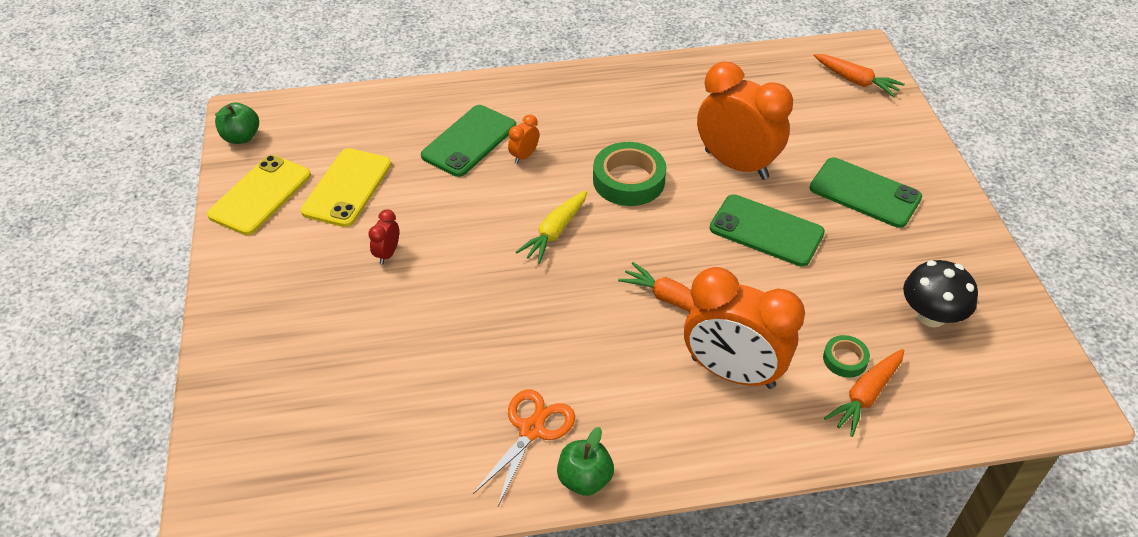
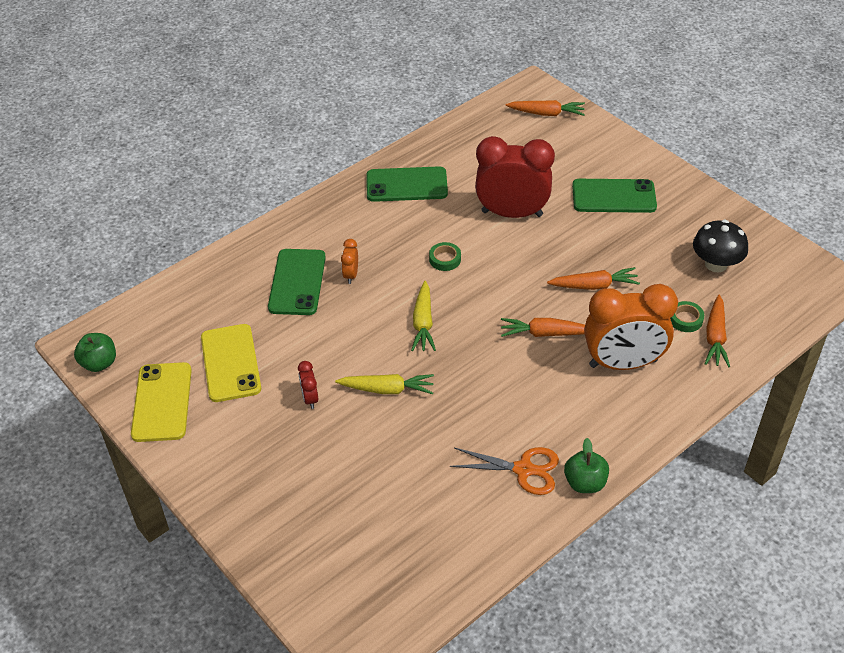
camera: 30 degrees left, 0 degrees up
(465, 280) = (387, 389): none -> yellow carrot
(531, 430) = (523, 469): orange scissors -> orange scissors turned 105 degrees clockwise
(628, 180) = (445, 259): green tape -> green tape, size x0.52
(736, 164) = (512, 213): orange clock -> red clock
(766, 230) = (569, 253): green phone -> green phone (406, 185)
(766, 275) = (594, 285): none -> orange carrot

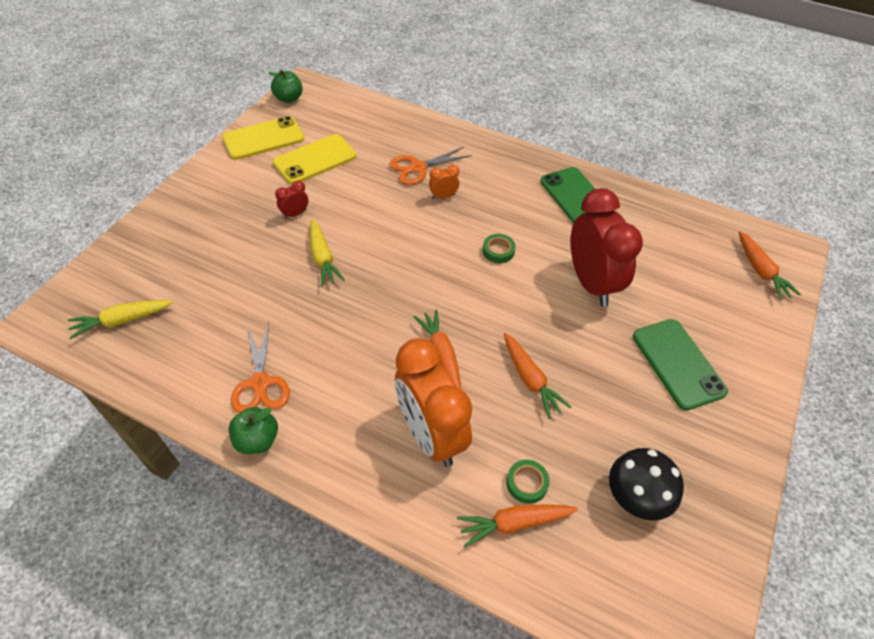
camera: 65 degrees right, 5 degrees up
(297, 282) = (418, 168): green phone -> orange scissors
(423, 323) = (411, 259): yellow carrot -> yellow carrot (122, 321)

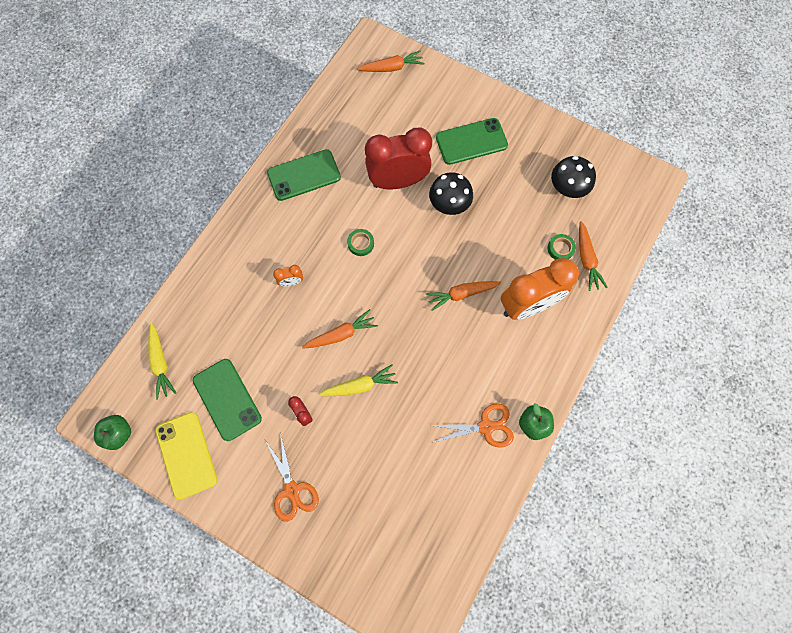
camera: 85 degrees left, 20 degrees up
(122, 321) = (422, 553): yellow carrot -> yellow carrot (161, 363)
(315, 159) = (227, 399): yellow phone -> green phone
(418, 168) = (250, 302): orange scissors -> orange scissors (292, 490)
(443, 196) = (291, 282): orange clock -> orange clock turned 90 degrees counterclockwise
(530, 379) = (483, 236): orange carrot -> orange carrot (341, 334)
(571, 338) = (449, 204): none -> black mushroom

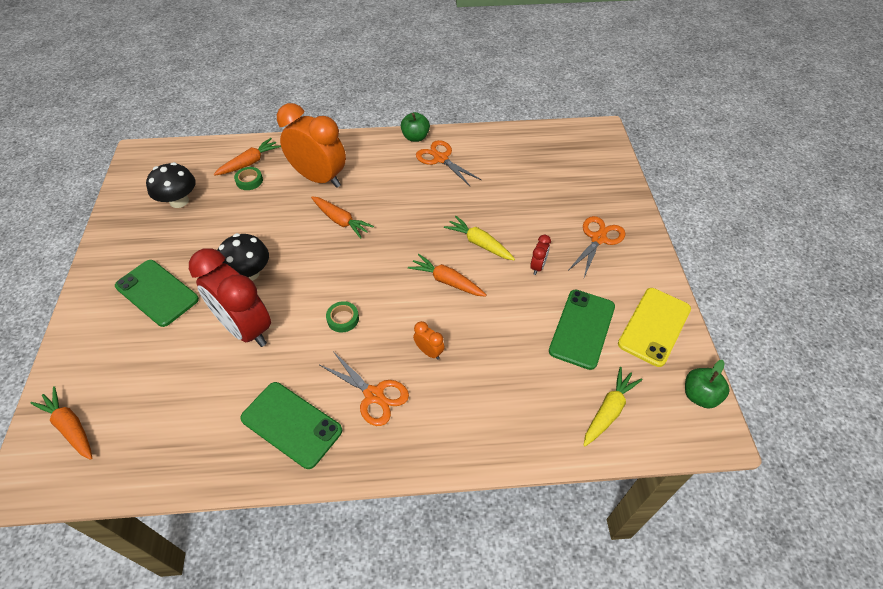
camera: 125 degrees left, 20 degrees down
(287, 230) = (374, 395): none -> orange scissors

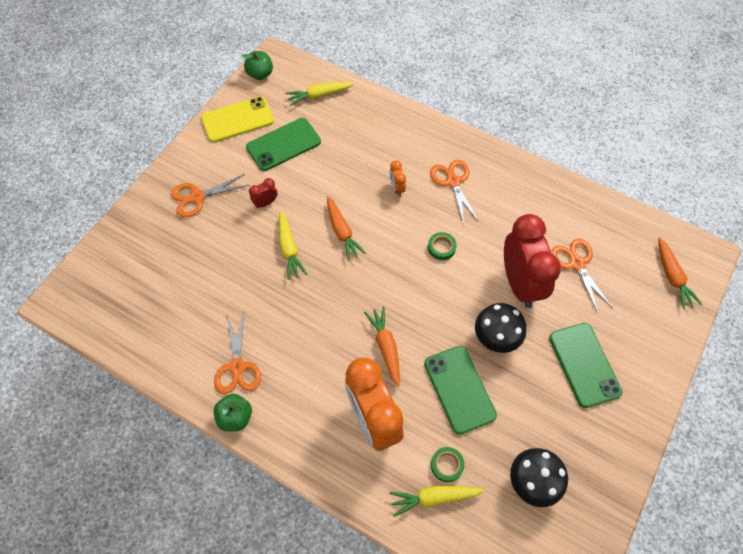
camera: 145 degrees left, 10 degrees up
(190, 380) = (576, 264): none -> orange scissors
(249, 163) = (434, 498): orange carrot -> yellow carrot
(291, 424) = (517, 194): green phone -> green phone (459, 389)

